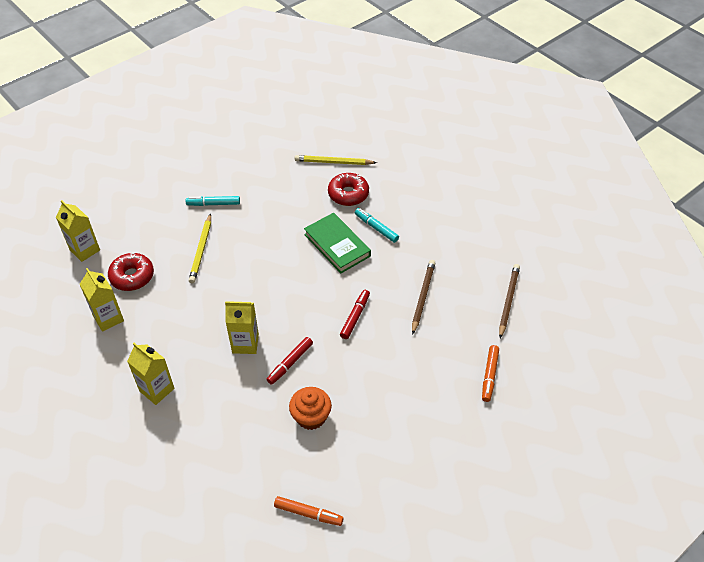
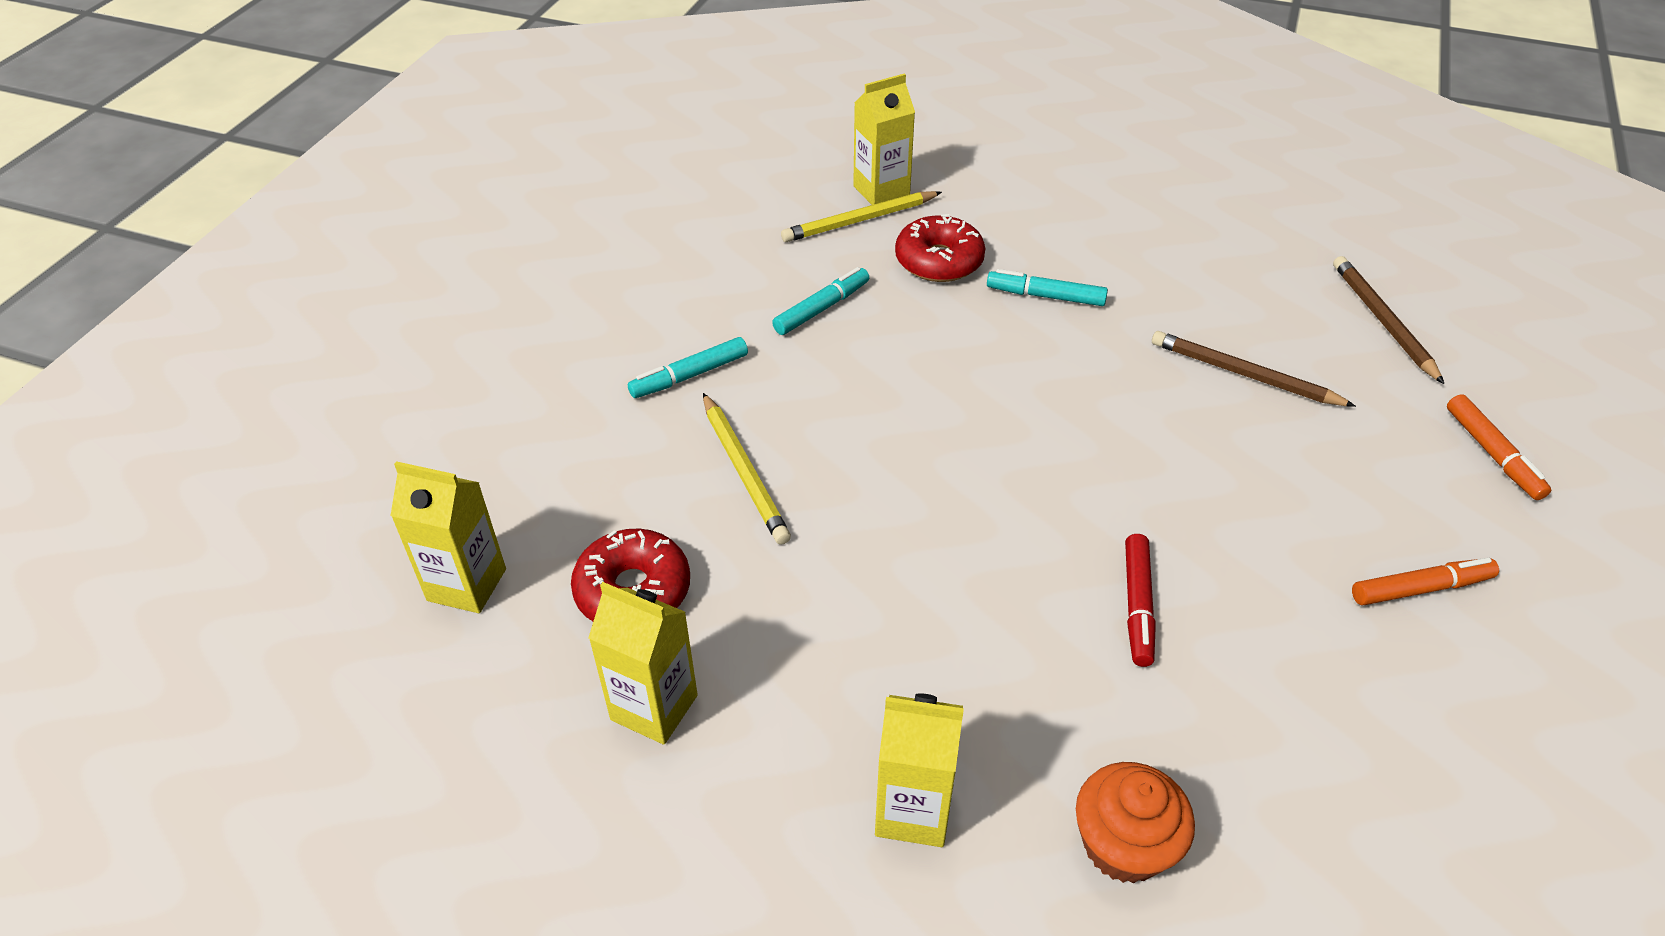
camera: 30 degrees left, 5 degrees down
(245, 343) = (1011, 611): yellow carton -> yellow carton (881, 191)
(284, 196) = (822, 308): none -> turquoise marker
(308, 513) = (1490, 900): orange marker -> orange marker (1420, 589)
(311, 417) = (1284, 691): orange cupcake -> orange cupcake (1123, 845)
(337, 245) = (1006, 352): green book -> none
(355, 317) = (1167, 461): red marker -> none
(423, 297) = (1244, 374): brown pencil -> brown pencil turned 45 degrees counterclockwise

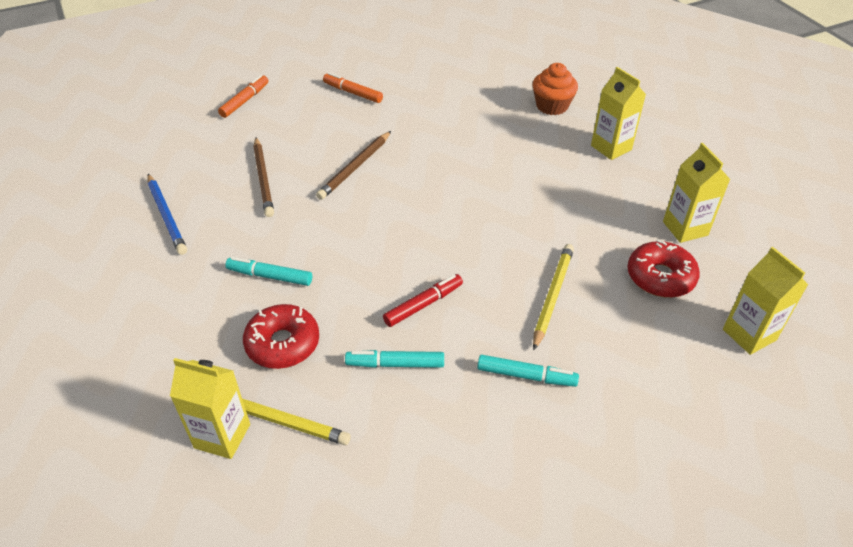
camera: 135 degrees left, 0 degrees up
(1045, 296) = (270, 276): turquoise marker -> turquoise marker turned 135 degrees clockwise
(1137, 605) = (453, 145): red marker -> red marker (423, 305)
(1240, 275) = (166, 216): none -> blue pencil
(1382, 321) = (165, 157): brown pencil -> brown pencil (355, 167)

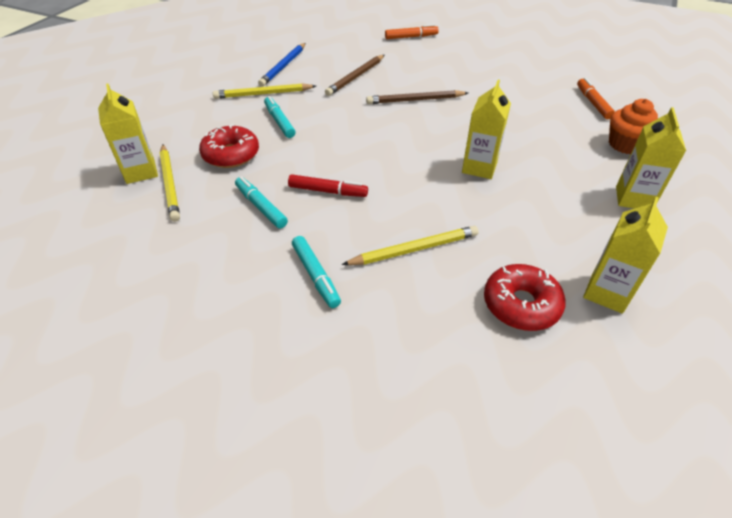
camera: 50 degrees right, 0 degrees up
(200, 260) = (263, 94): none -> yellow pencil
(353, 93) = (482, 63): orange marker -> orange marker (593, 103)
(749, 335) = (531, 407): yellow carton -> yellow carton (479, 167)

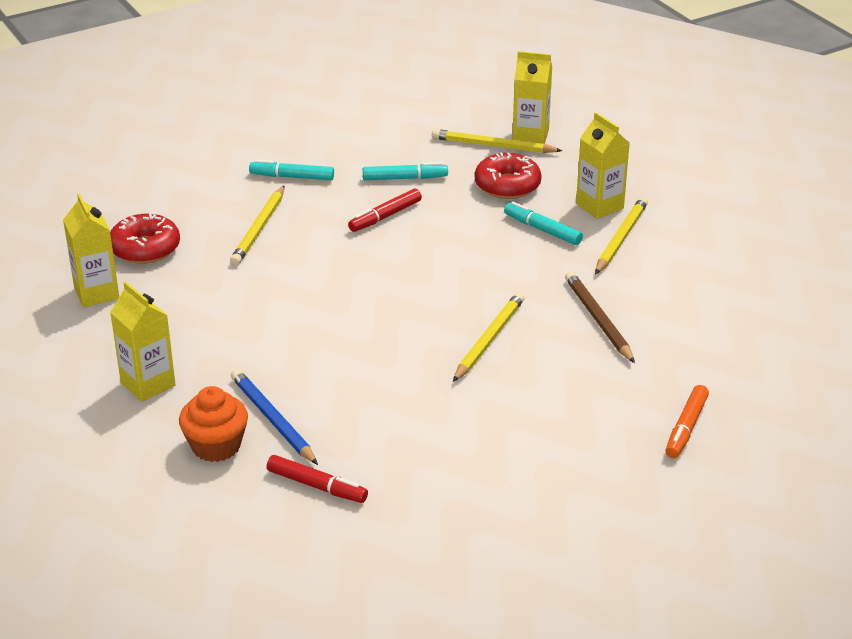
camera: 125 degrees right, 10 degrees down
(279, 122) = (542, 230): turquoise marker -> turquoise marker turned 150 degrees counterclockwise
(283, 66) = (686, 275): blue pencil -> blue pencil (273, 420)
(415, 100) = (489, 339): brown pencil -> yellow pencil
(479, 167) = (311, 316): yellow carton -> yellow carton (599, 206)
(593, 103) = (317, 486): orange marker -> red marker

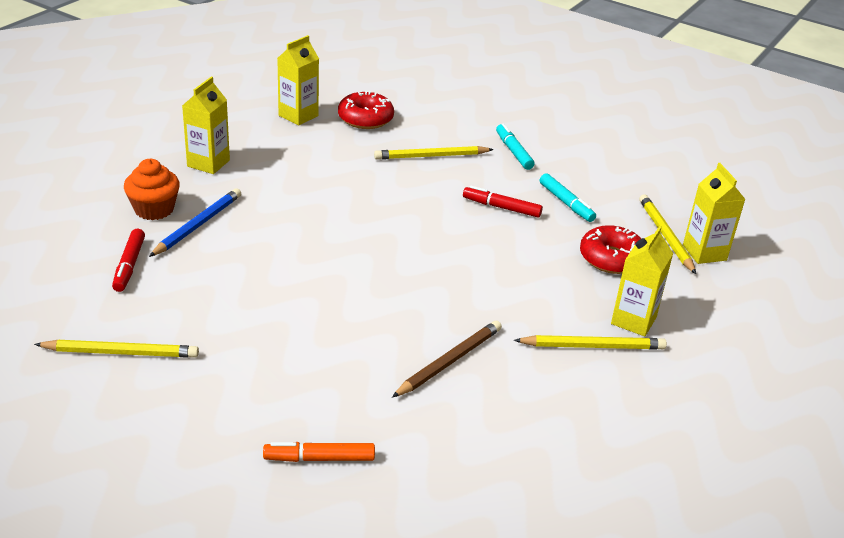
camera: 60 degrees right, 0 degrees up
(489, 339) = (372, 304): yellow pencil -> yellow pencil (121, 352)
(542, 230) = (561, 295): turquoise marker -> none

